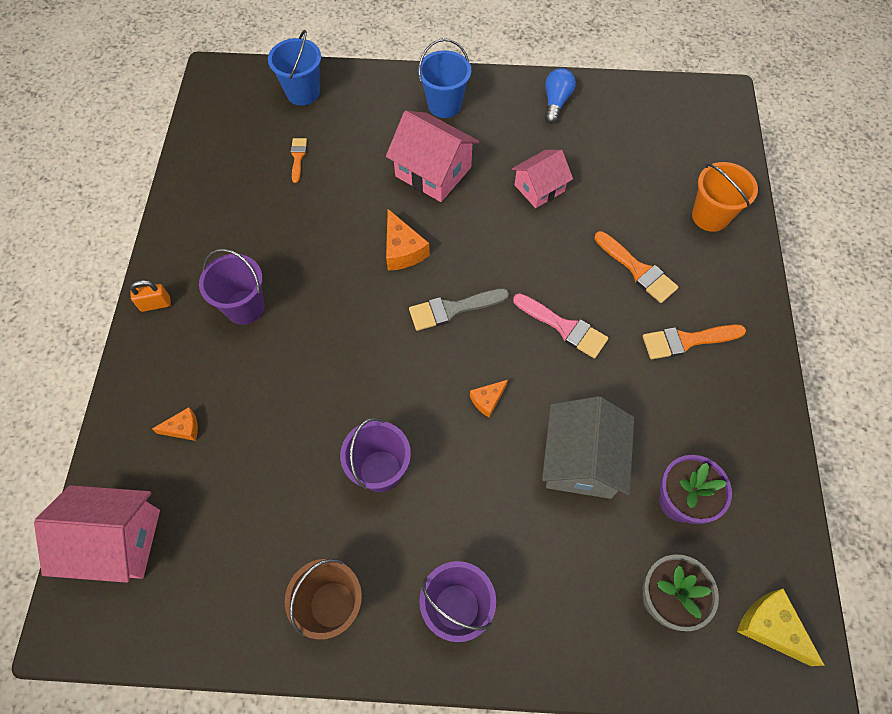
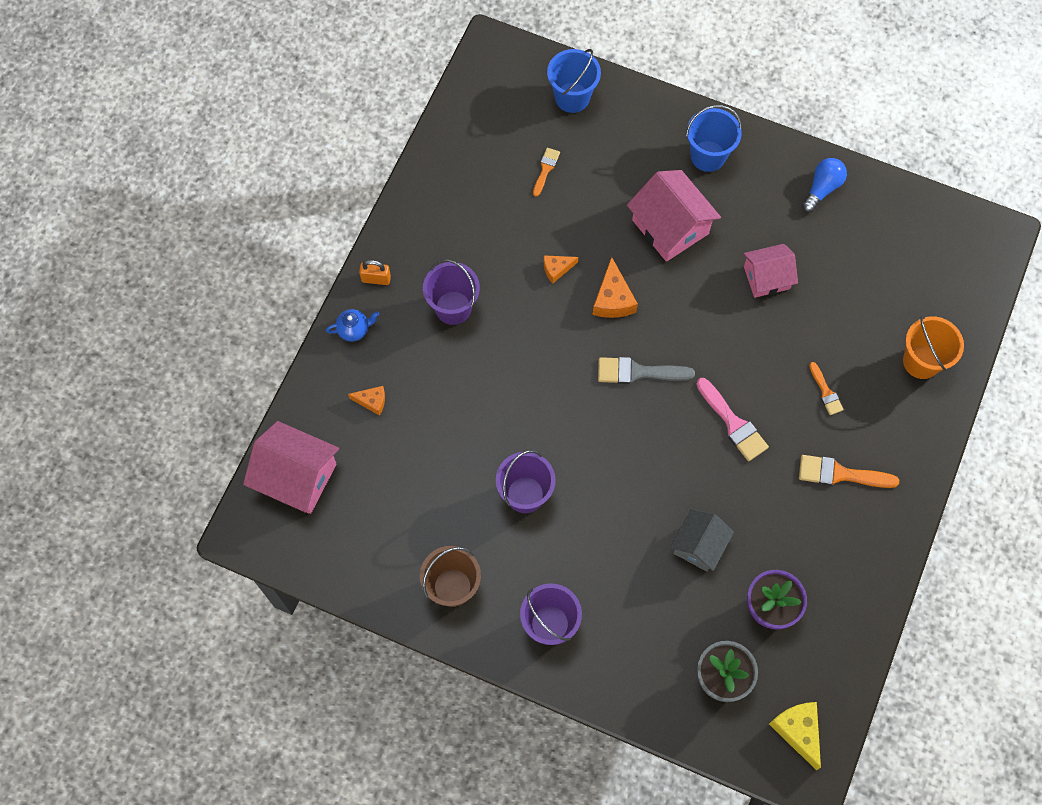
camera: 20 degrees right, 5 degrees up
(145, 361) = (354, 329): none -> blue teapot
(487, 400) = (638, 466): orange cheese -> orange cheese (557, 269)
(581, 460) = (699, 545): grey house -> grey house, size x0.65
(638, 270) = (826, 392): orange brush -> orange brush, size x0.60

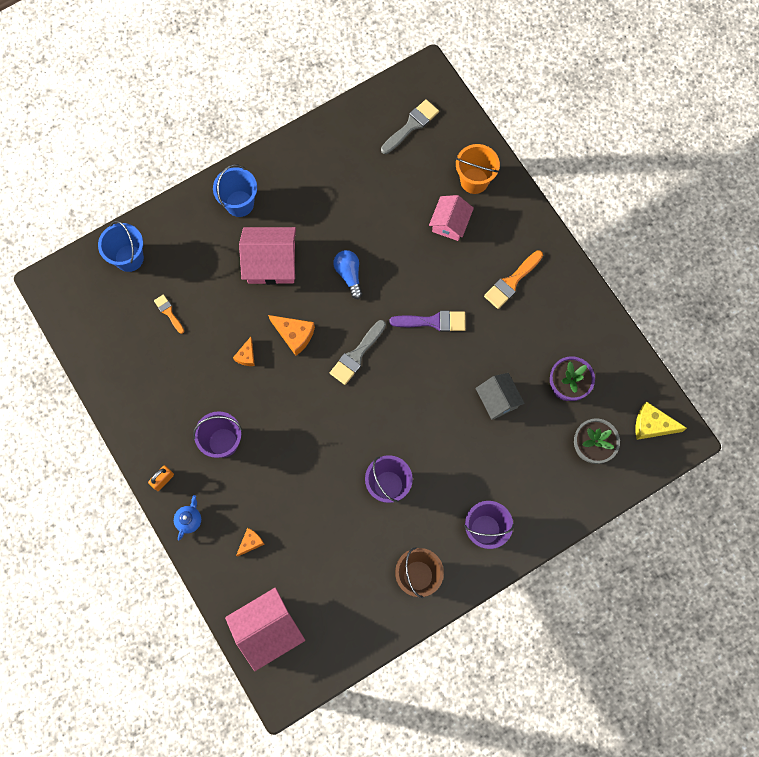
camera: 55 degrees left, 5 degrees up
(733, 423) = (433, 321): pink brush -> purple brush
(766, 277) = (351, 230): pink house -> pink house (450, 223)
(822, 188) = (316, 152): blue light bulb -> blue light bulb (349, 275)
(826, 392) = (453, 251): orange brush -> none
(929, 259) = (411, 125): none -> grey brush

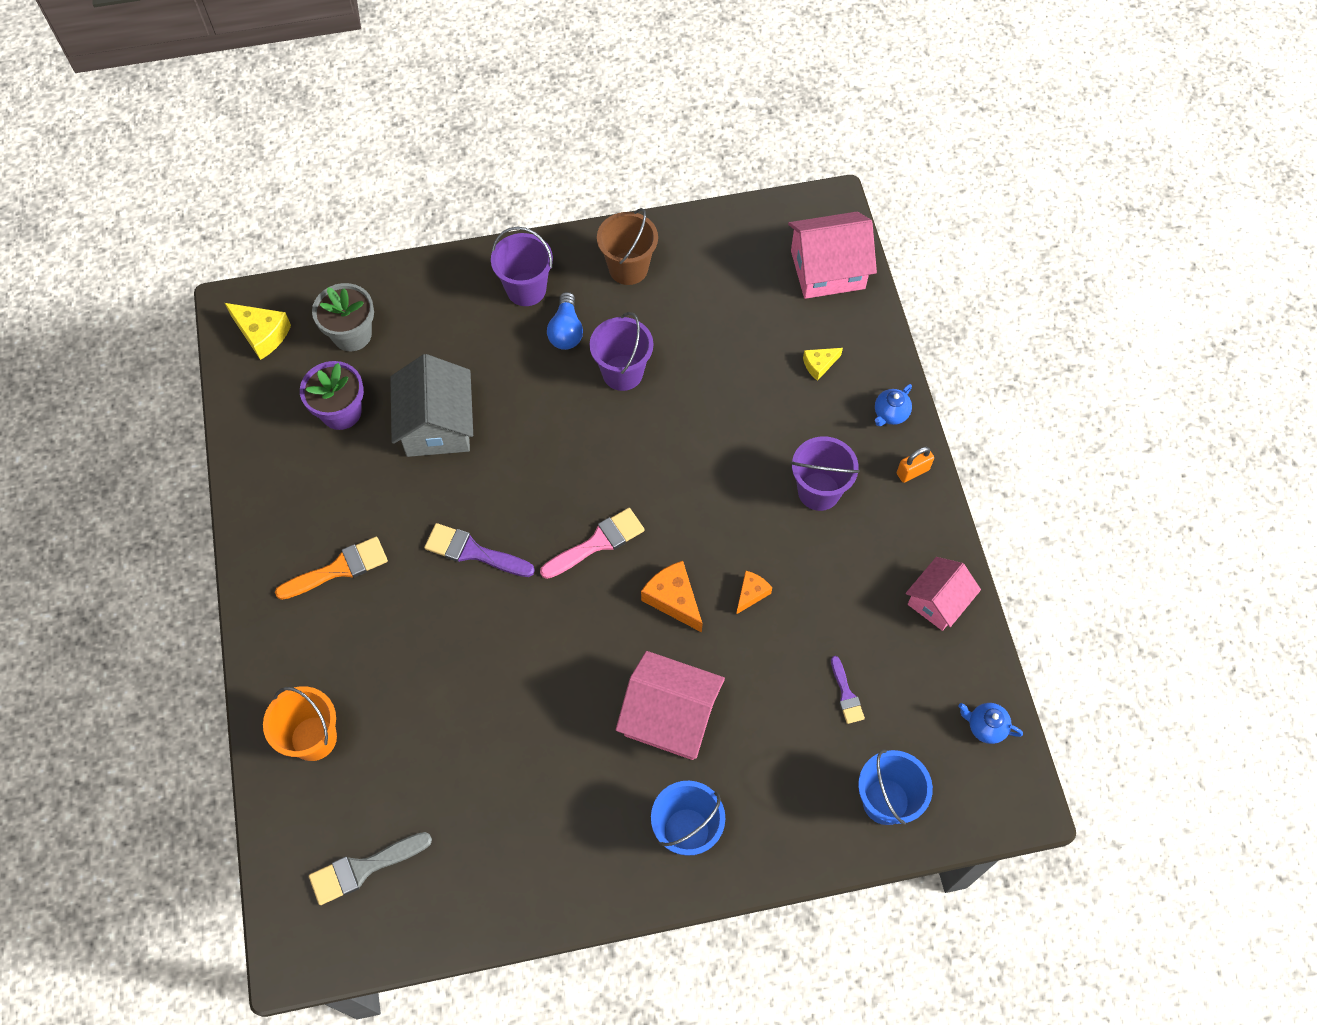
camera: 160 degrees left, 10 degrees down
(78, 321) = (985, 727): none -> blue teapot
(168, 312) = (846, 694): orange brush -> purple brush
(250, 542) = (819, 365): orange cheese -> yellow cheese
(349, 275) = (562, 658): blue light bulb -> blue light bulb (566, 331)
(356, 355) = (597, 543): grey brush -> pink brush
(450, 223) = (382, 684): pink house -> pink house (938, 601)
(498, 400) = (437, 425): grey house -> grey house, size x1.53

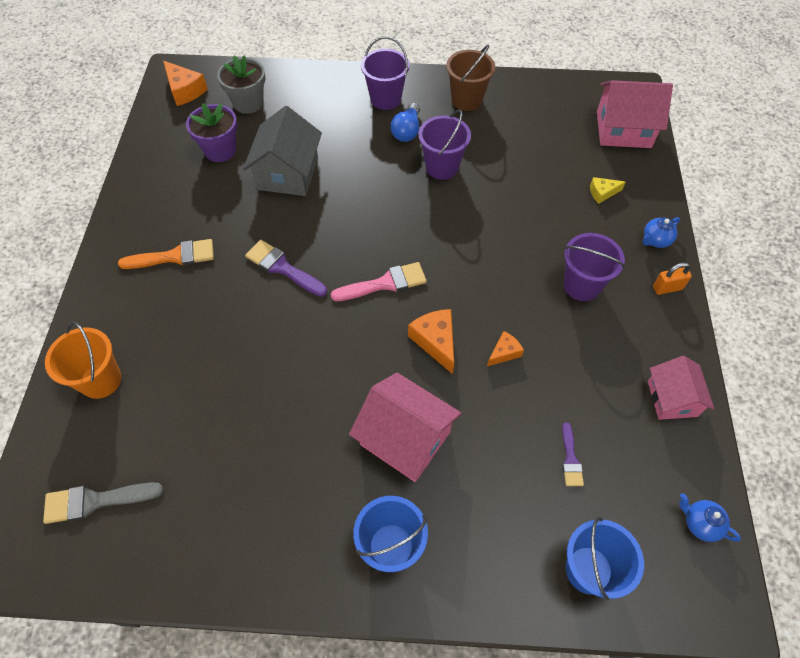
camera: 15 degrees right, 5 degrees down
(262, 334) = (185, 90): yellow cheese -> orange cheese
(938, 601) = (672, 398): pink house -> pink house turned 60 degrees counterclockwise

